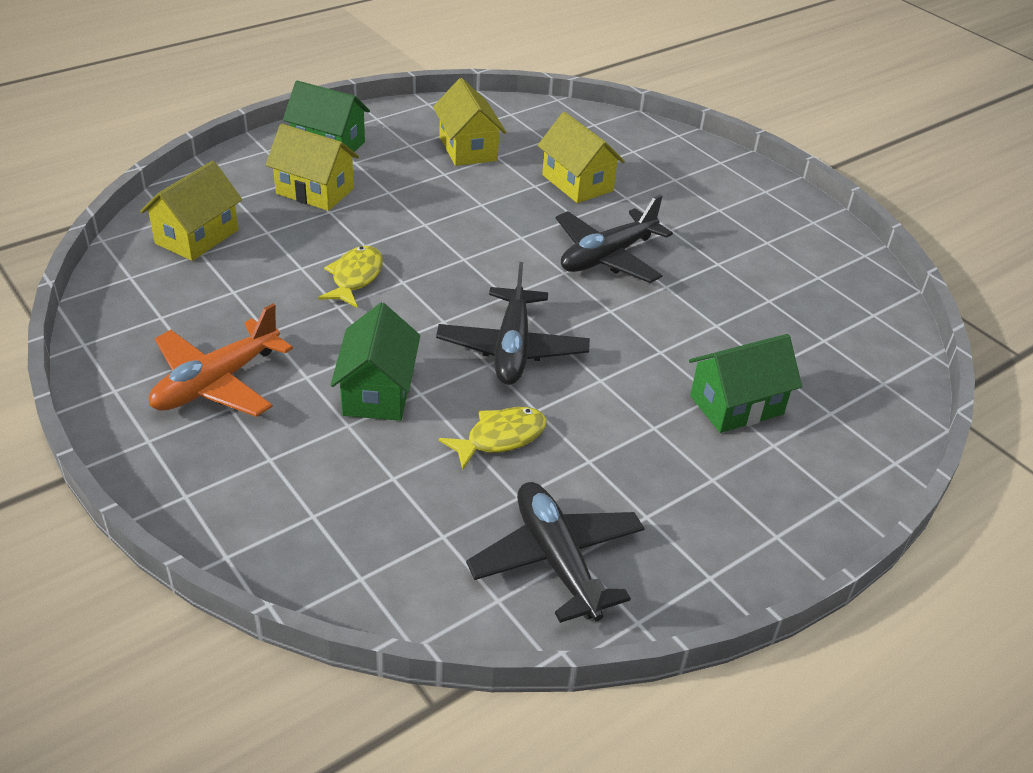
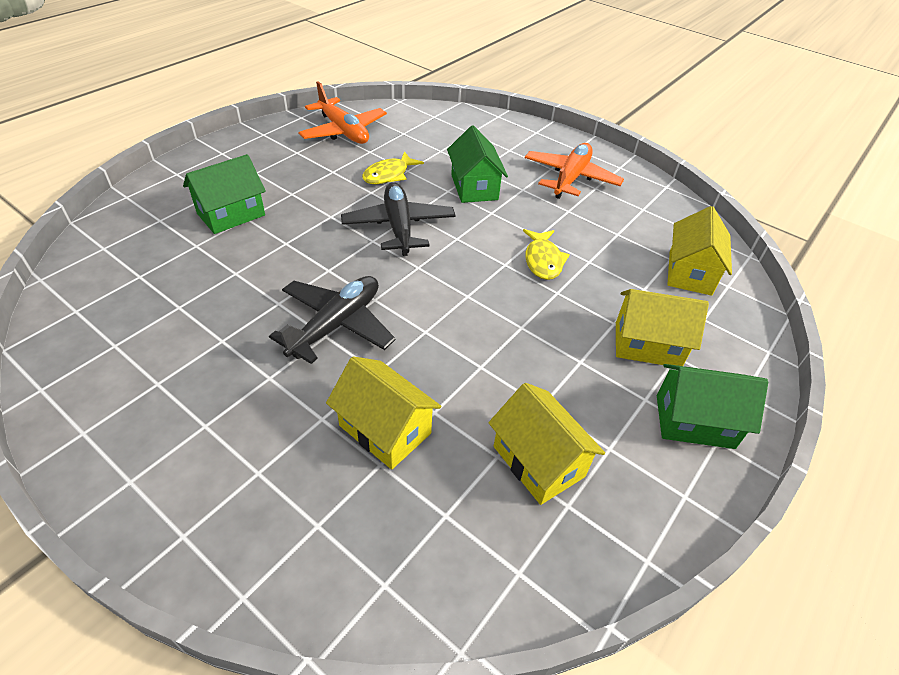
camera: 165 degrees right, 5 degrees up
(556, 560) = (343, 131): black plane -> orange plane

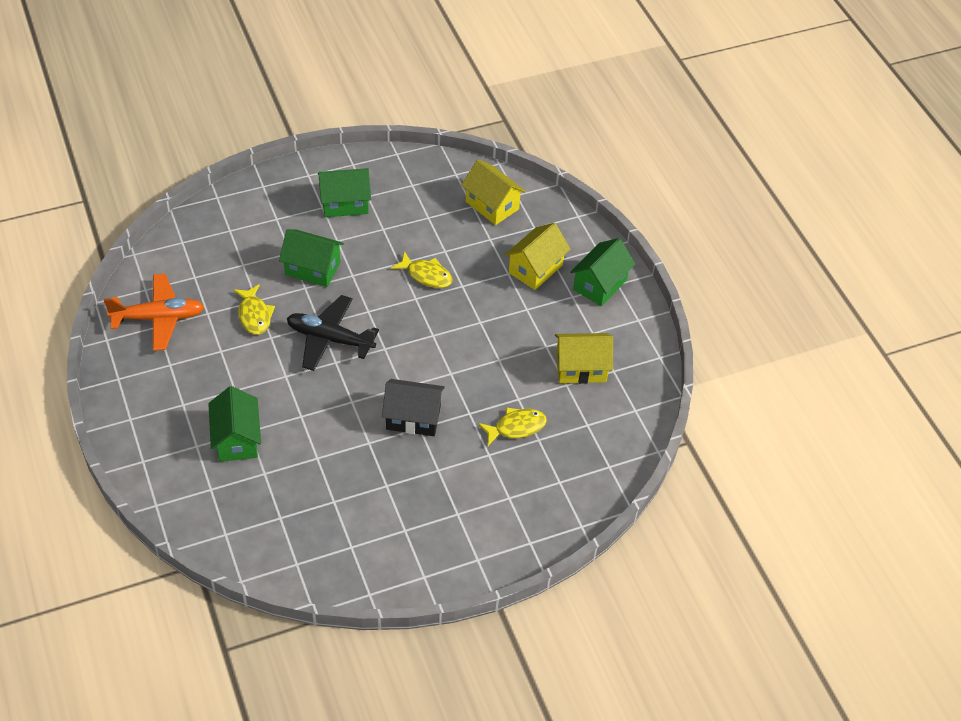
camera: 60 degrees left, 5 degrees up
(336, 325) = (413, 418): black plane -> black house
(385, 429) = (516, 427): yellow house -> yellow fish
(570, 178) = (345, 203): orange plane -> green house

